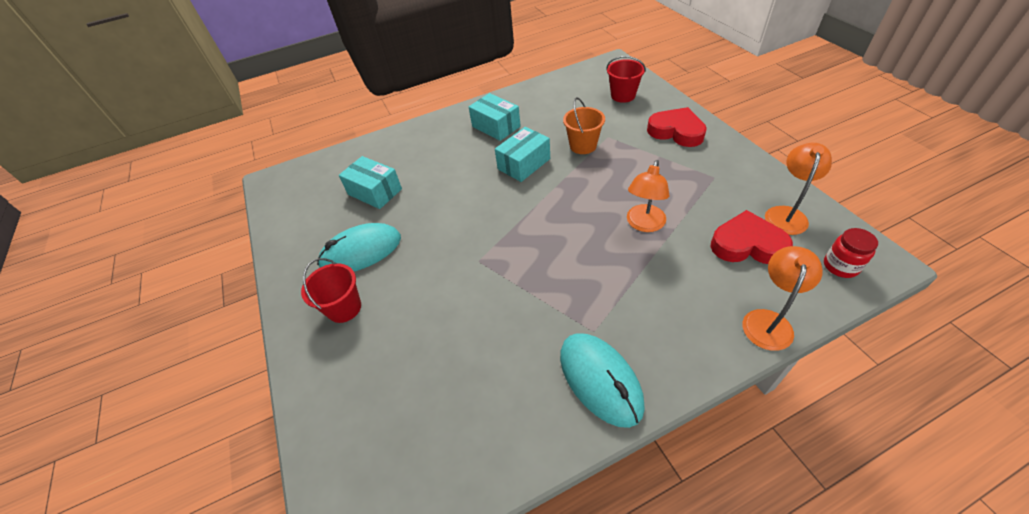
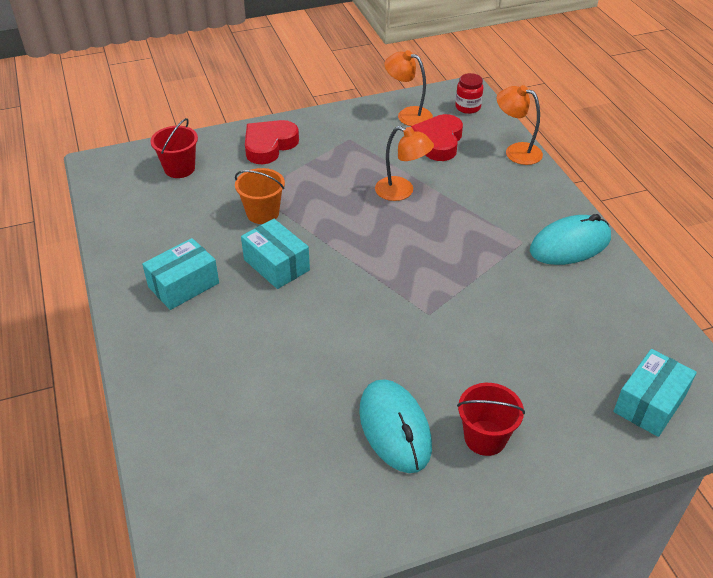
camera: 90 degrees left, 5 degrees down
(375, 192) = (277, 421): turquoise box -> turquoise box (649, 403)

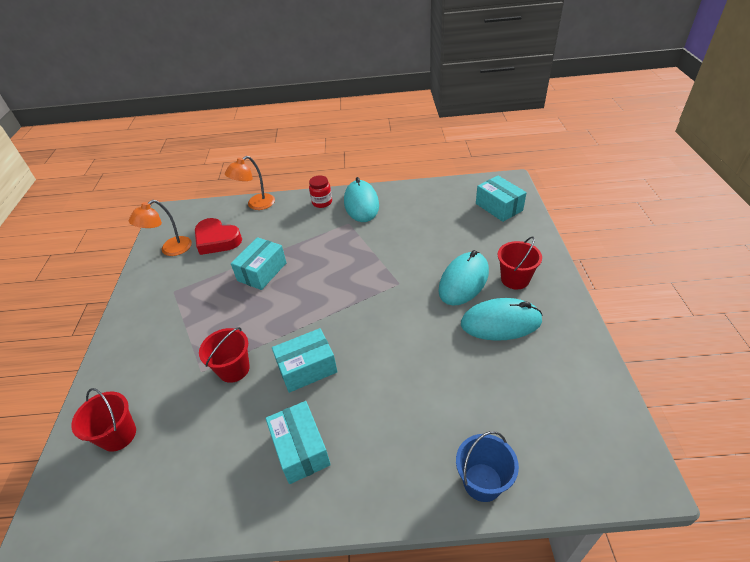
camera: 70 degrees left, 0 degrees up
(167, 431) = (482, 482): none -> blue bucket
(263, 213) = (234, 369): orange bucket -> red bucket
(269, 145) = (139, 350): red heart -> none
(401, 192) = (262, 272): orange lamp -> turquoise box
(458, 379) = (463, 281): none -> turquoise mouse
(468, 107) = (188, 216): red jar -> red jar (322, 202)

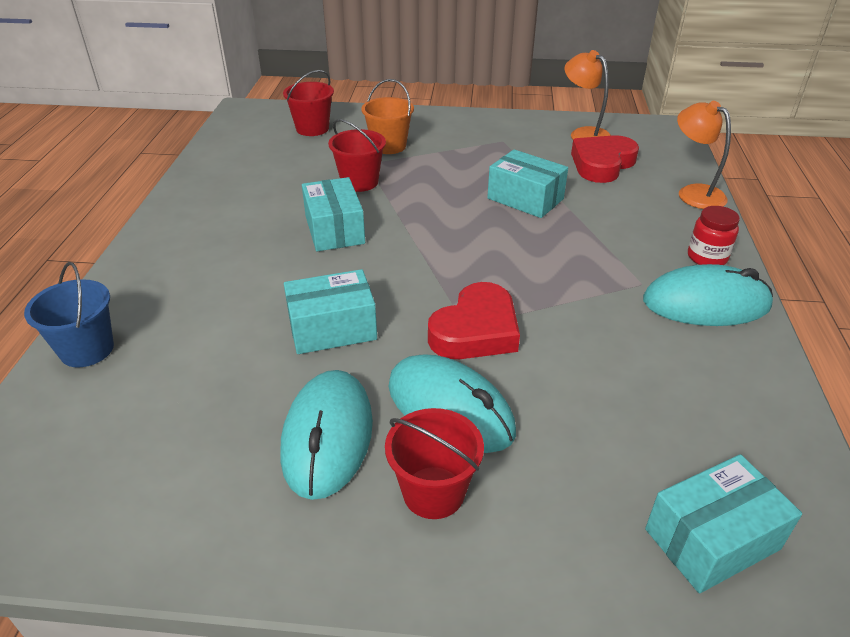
camera: 95 degrees right, 5 degrees down
(170, 362) = (389, 146): none -> orange bucket
(300, 449) = (228, 222): turquoise box -> turquoise box (332, 328)
(402, 279) = (476, 330): none -> red heart

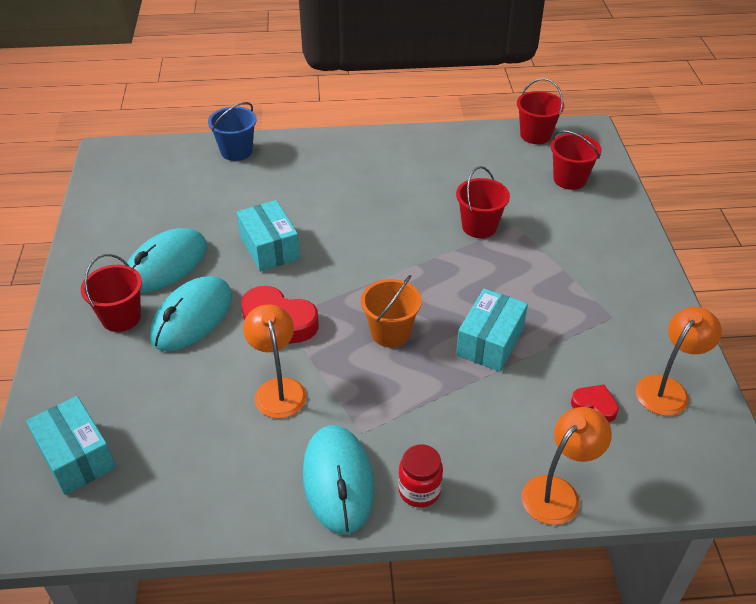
camera: 80 degrees right, 5 degrees up
(230, 133) = (535, 135): none -> red bucket
(328, 436) = (166, 265): turquoise mouse -> turquoise mouse turned 45 degrees counterclockwise
(334, 230) = (396, 226): turquoise box -> none
(389, 146) = (558, 234): orange bucket -> orange bucket (390, 332)
(583, 336) = (278, 389): none -> orange lamp
(602, 164) = (594, 405): red heart -> red heart, size x0.52

